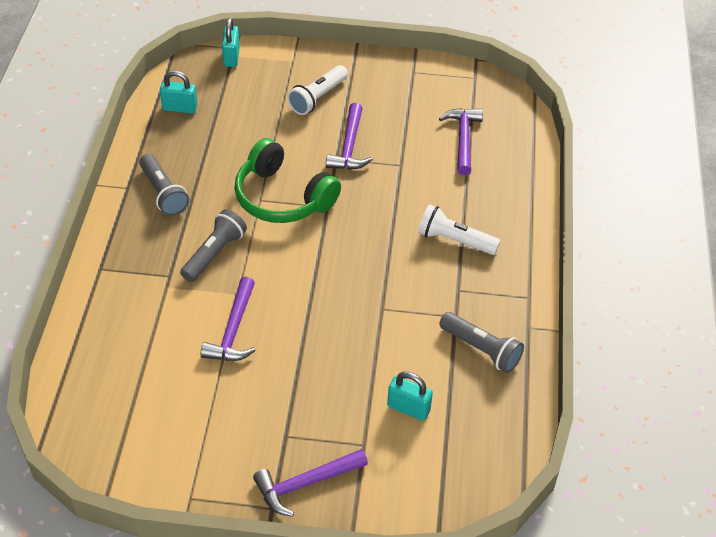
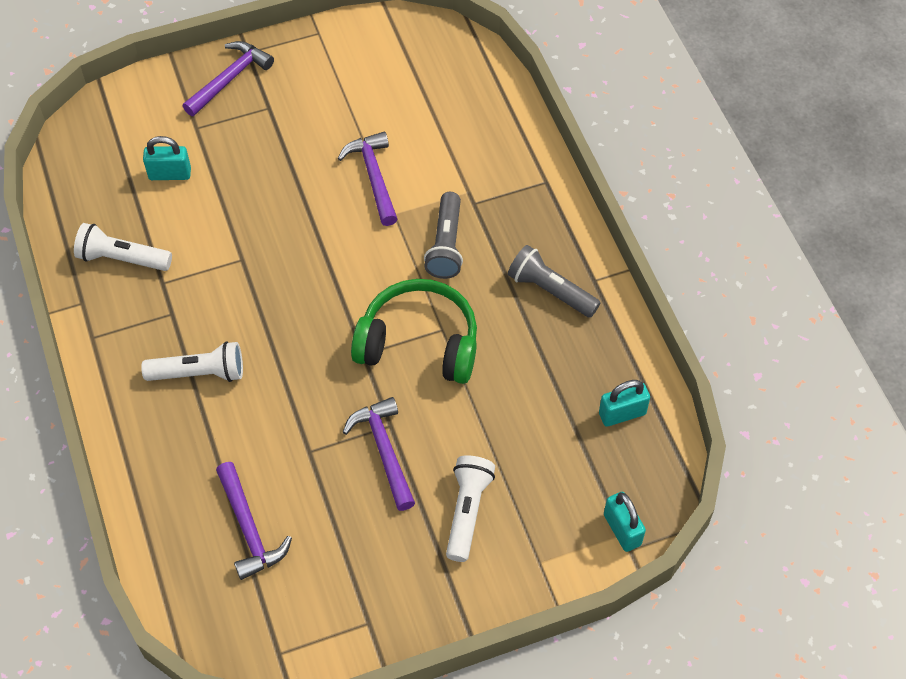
camera: 155 degrees right, 10 degrees up
(481, 349) = (122, 258): grey flashlight -> white flashlight

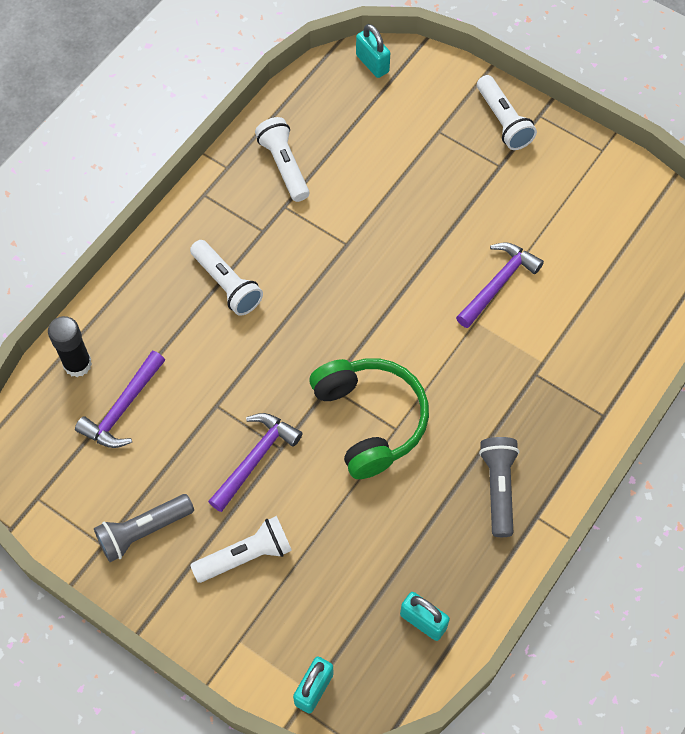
camera: 55 degrees right, 5 degrees up
(170, 174) = (382, 143): turquoise padlock -> turquoise padlock (372, 63)
(172, 541) = (77, 364): none -> black glue stick
(230, 79) = (503, 121): purple hammer -> white flashlight
(446, 245) = (477, 379): grey flashlight -> grey flashlight (143, 531)

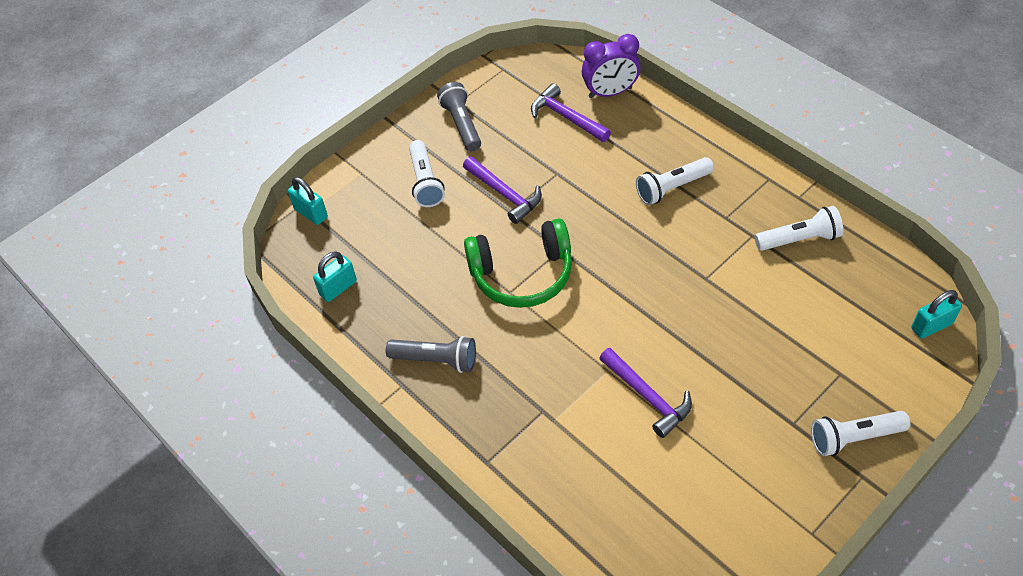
camera: 105 degrees right, 10 degrees down
(77, 364) = (610, 92): black glue stick -> purple clock

